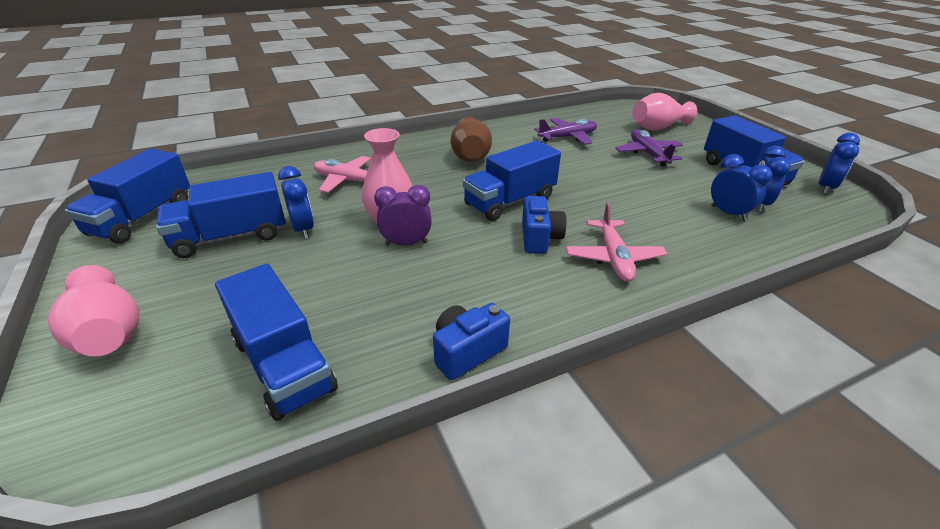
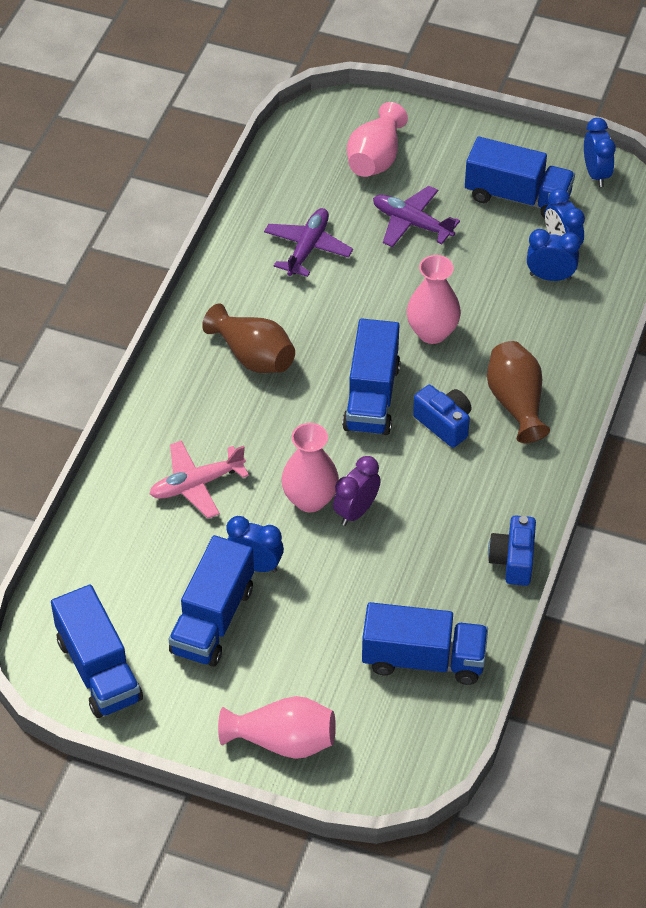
camera: 45 degrees left, 15 degrees up
(596, 196) = (432, 332): none -> pink vase
(613, 258) = (516, 403): pink plane -> brown vase

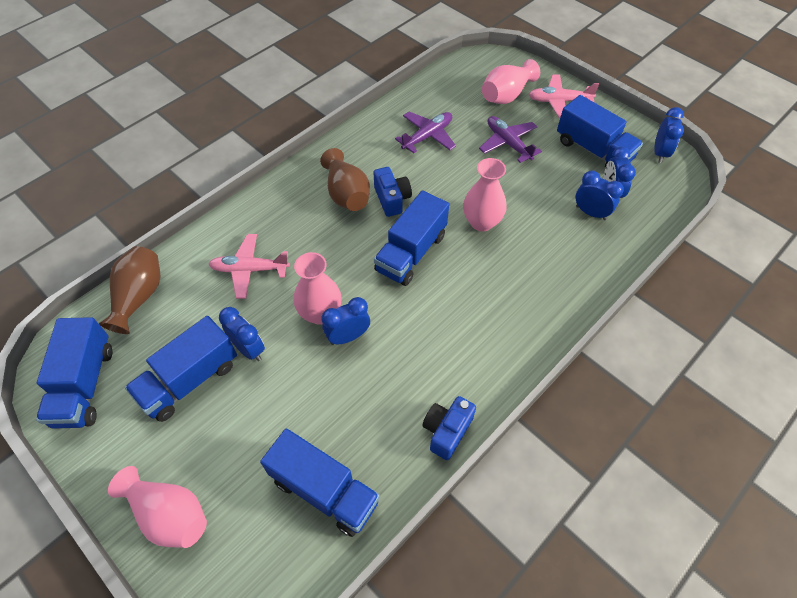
camera: 25 degrees right, 5 degrees up
(356, 511) = (348, 336): purple clock -> blue clock
(444, 423) = (453, 293): blue camera -> blue camera (392, 199)
(445, 145) = (559, 101): none -> pink plane
(516, 403) = (517, 298): brown vase -> brown vase (139, 297)

